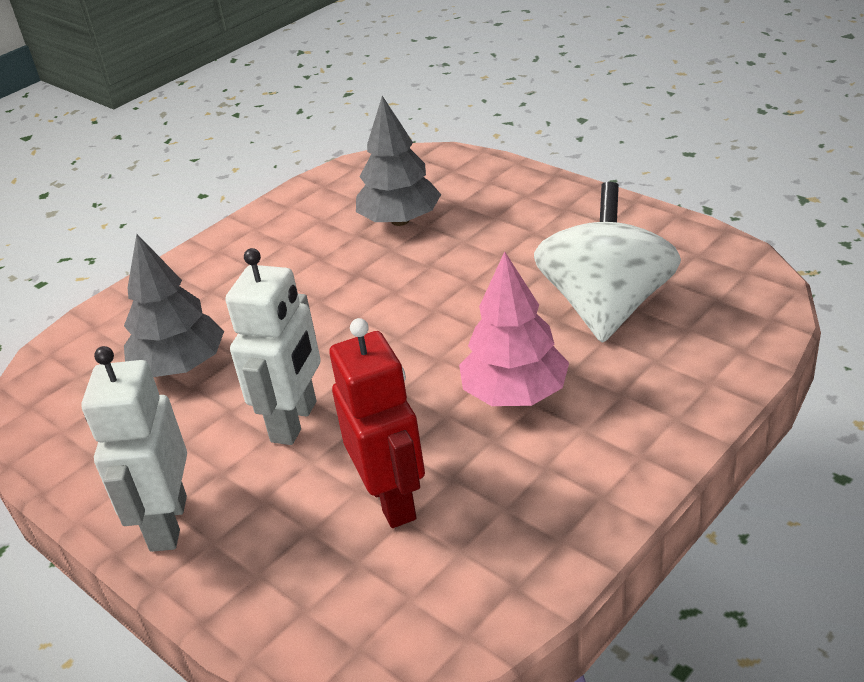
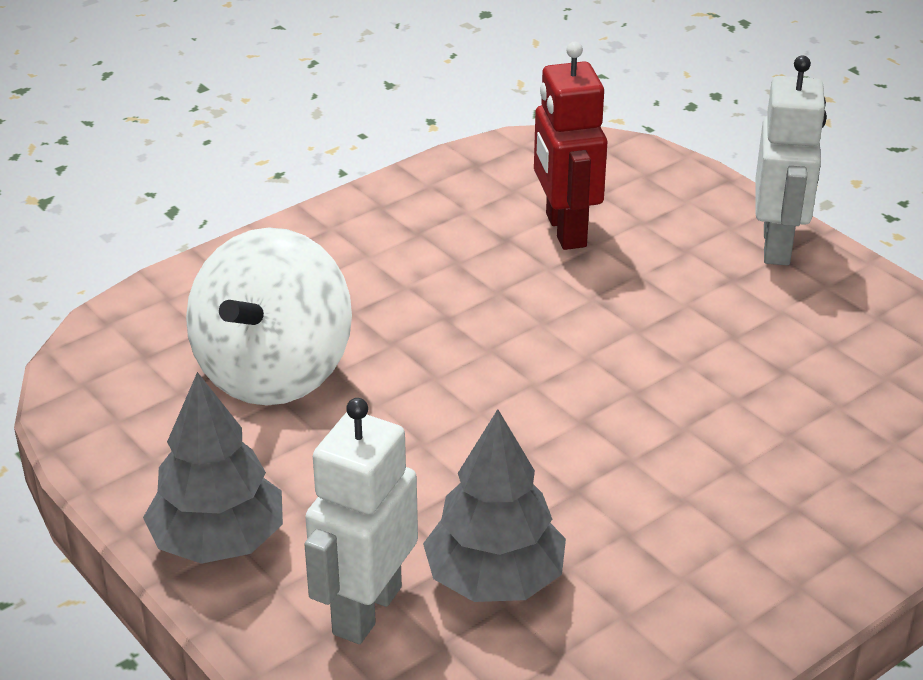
camera: 175 degrees left, 0 degrees up
(180, 366) = (808, 398): grey tree -> grey tree (218, 540)
(295, 422) = (659, 311): white robot -> white robot (366, 610)
(515, 394) = (420, 296): pink tree -> none

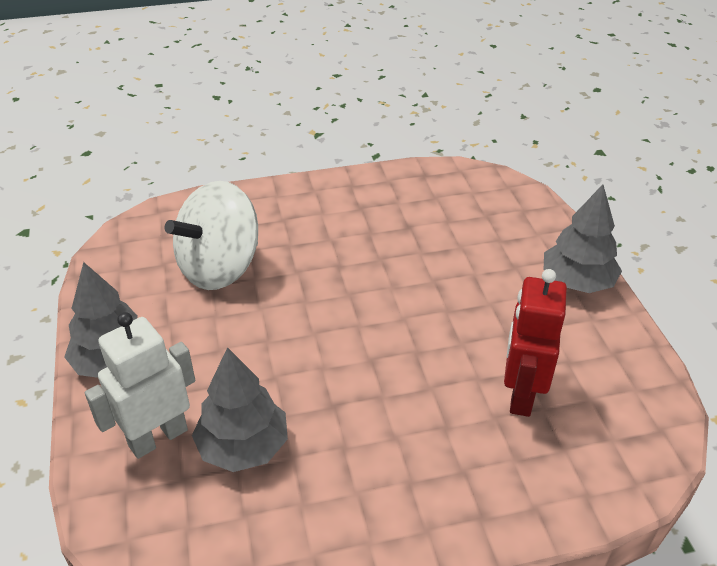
camera: 25 degrees right, 5 degrees up
(565, 230) = (447, 231): red robot -> red robot (520, 394)
(777, 245) = (577, 282): white robot -> grey tree

